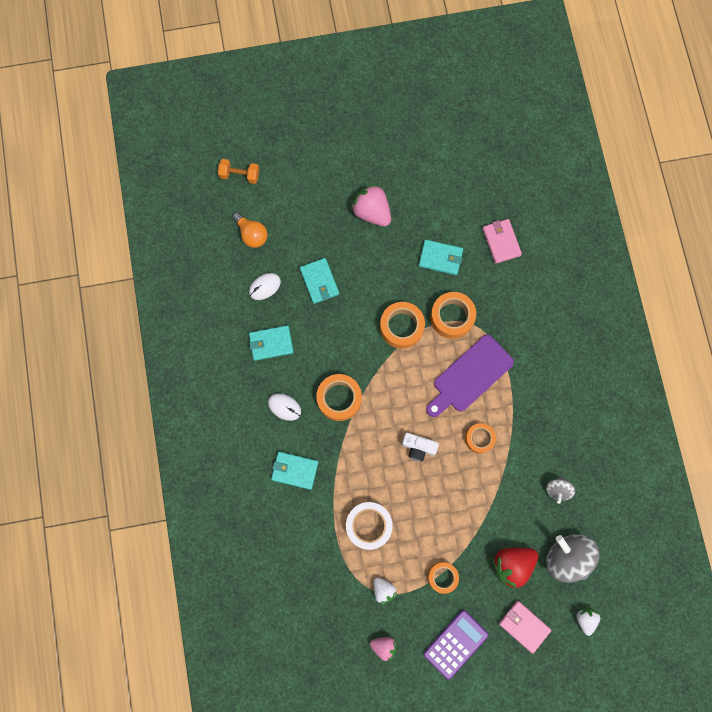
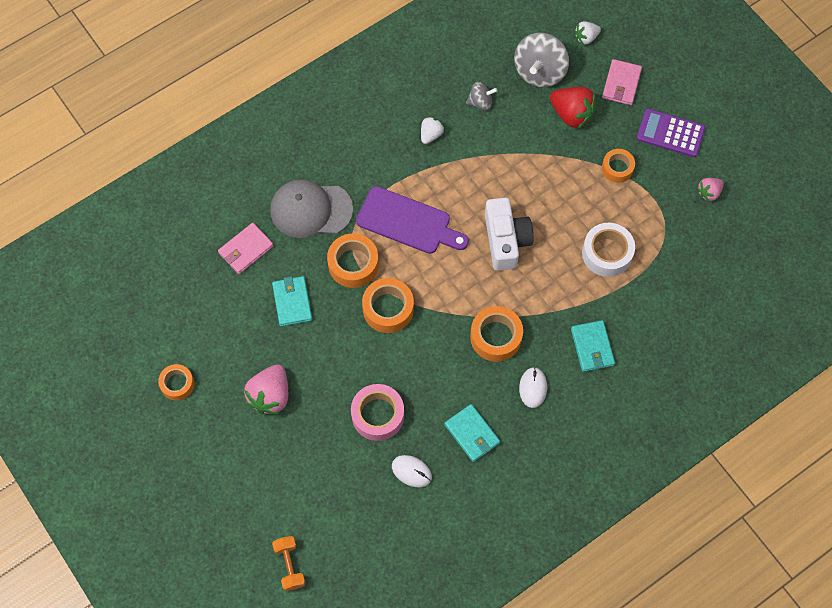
camera: 115 degrees left, 10 degrees down
(252, 234) = (356, 516): orange light bulb -> none
(319, 282) = (378, 415): turquoise wallet -> pink tape
(383, 590) = (659, 214): white strawberry -> white strawberry (431, 135)
(383, 646) = (709, 193): pink strawberry -> pink strawberry turned 120 degrees counterclockwise
(418, 447) = (505, 240): white camera -> white camera, size x1.71
(479, 438) = (467, 188): orange tape -> orange tape (177, 384)
(514, 305) = (311, 210): none -> grey cap

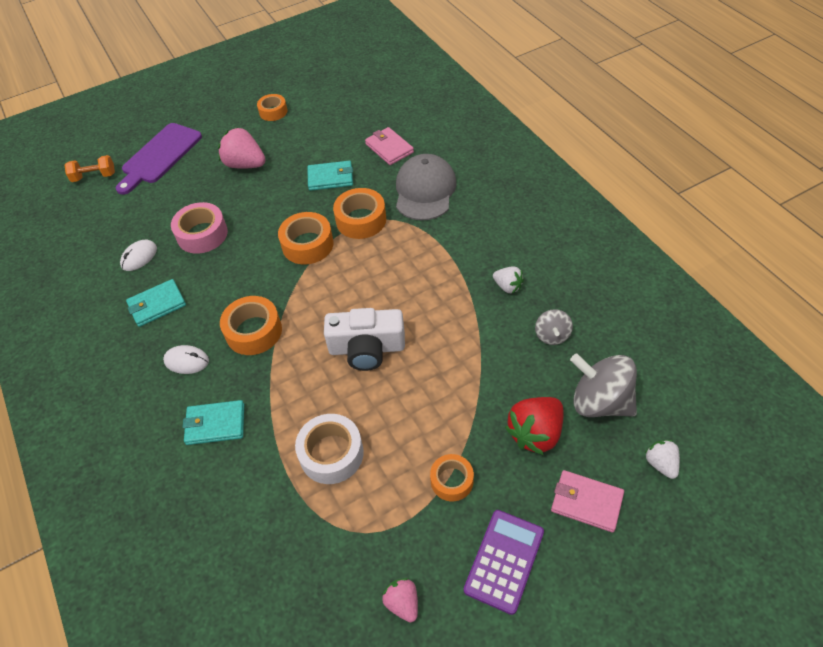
camera: 100 degrees right, 15 degrees down
(408, 222) = (401, 263): purple cutting board -> purple cutting board (159, 156)

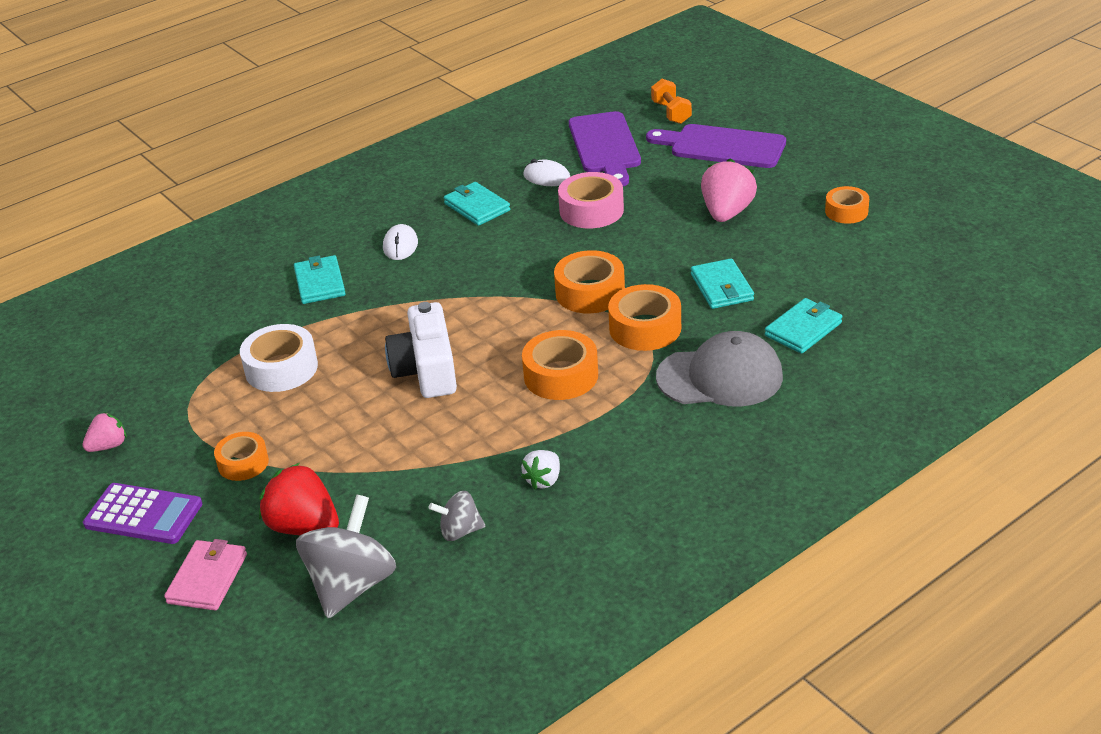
camera: 80 degrees right, 15 degrees down
(117, 218) = (605, 146): none -> purple cutting board
(253, 331) = (445, 281): orange tape -> orange tape (561, 376)
(389, 148) = (803, 329): pink wallet -> turquoise wallet
(661, 464) = (256, 648): white strawberry -> none

